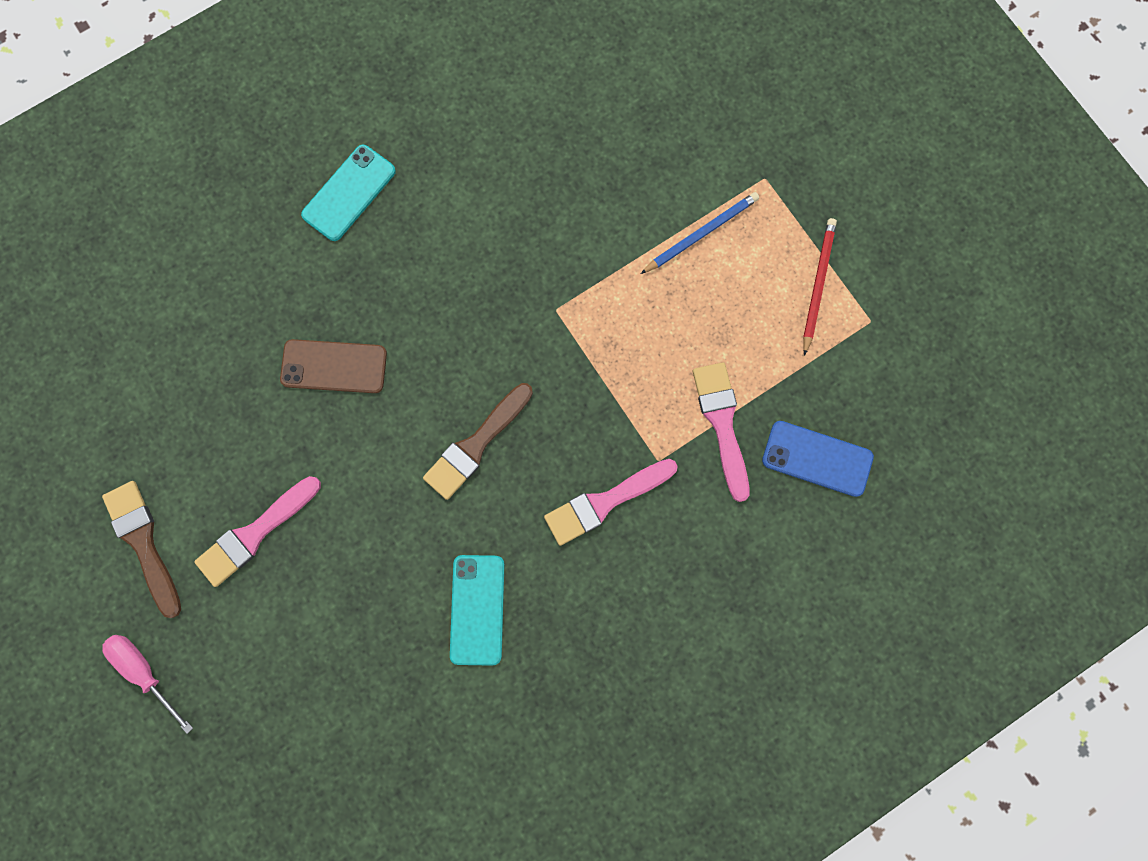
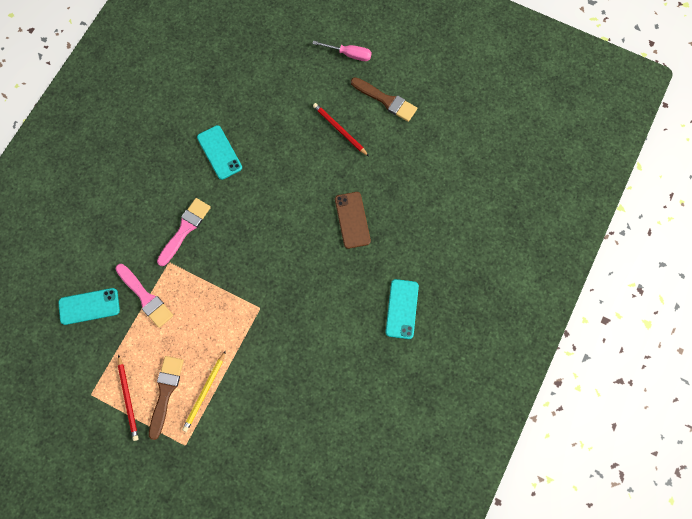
camera: 150 degrees right, 5 degrees down
(255, 533) = (339, 130): pink brush -> red pencil
(334, 366) = (352, 220): brown phone -> brown phone turned 75 degrees counterclockwise
(476, 444) = (262, 222): brown brush -> brown brush (165, 392)
(701, 233) = (205, 392): blue pencil -> yellow pencil
(817, 458) = (89, 306): blue phone -> turquoise phone

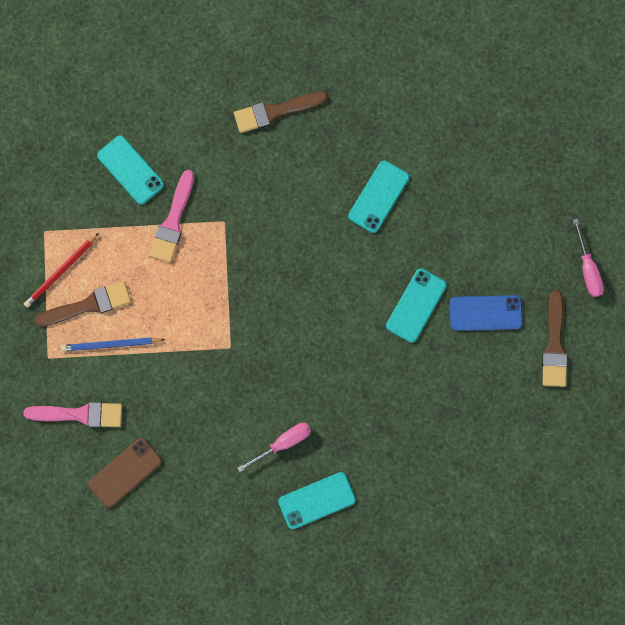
camera: 60 degrees right, 5 degrees up
(117, 185) = (275, 111): none -> brown brush
(185, 229) = (270, 215): pink brush -> pink brush (80, 414)
(205, 392) = (111, 344): yellow pencil -> blue pencil
(307, 170) = (416, 305): none -> turquoise phone
(339, 130) = (485, 313): red pencil -> blue phone
(348, 309) = (283, 443): none -> pink screwdriver
(352, 220) = (386, 389): brown phone -> brown phone (125, 472)

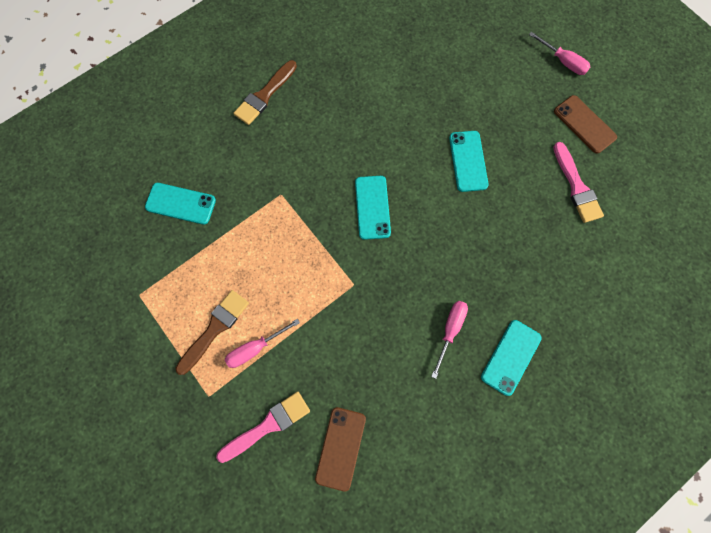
camera: 35 degrees left, 5 degrees down
(61, 272) = (174, 317): red pencil -> none
(111, 344) = (255, 348): blue pencil -> pink screwdriver
(173, 221) = (241, 220): pink brush -> pink brush (576, 186)
(378, 197) = (383, 105): turquoise phone -> turquoise phone (372, 207)
(485, 313) = (520, 134): blue phone -> none
(554, 345) = (584, 124): brown brush -> brown phone

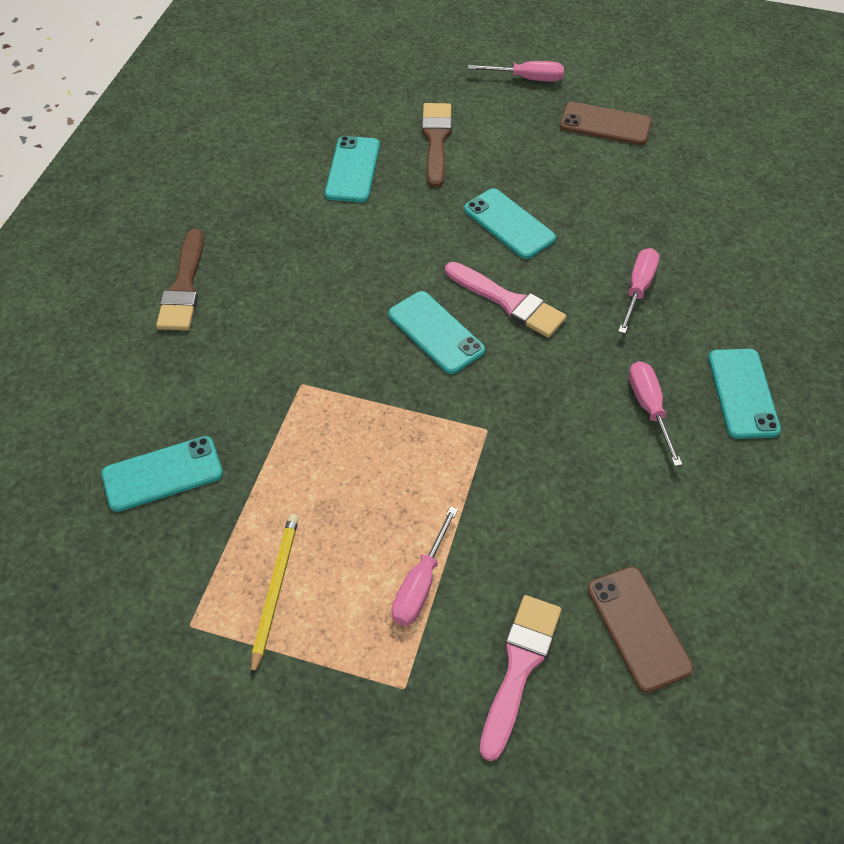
camera: 35 degrees left, 20 degrees down
(187, 303) = (275, 590): none -> yellow pencil
(215, 329) = (342, 596): brown brush -> brown brush (436, 140)
(408, 69) = (352, 169): none -> turquoise phone
(507, 252) = (638, 289): none -> pink screwdriver
(576, 186) = (652, 186): pink brush -> pink brush (508, 302)

